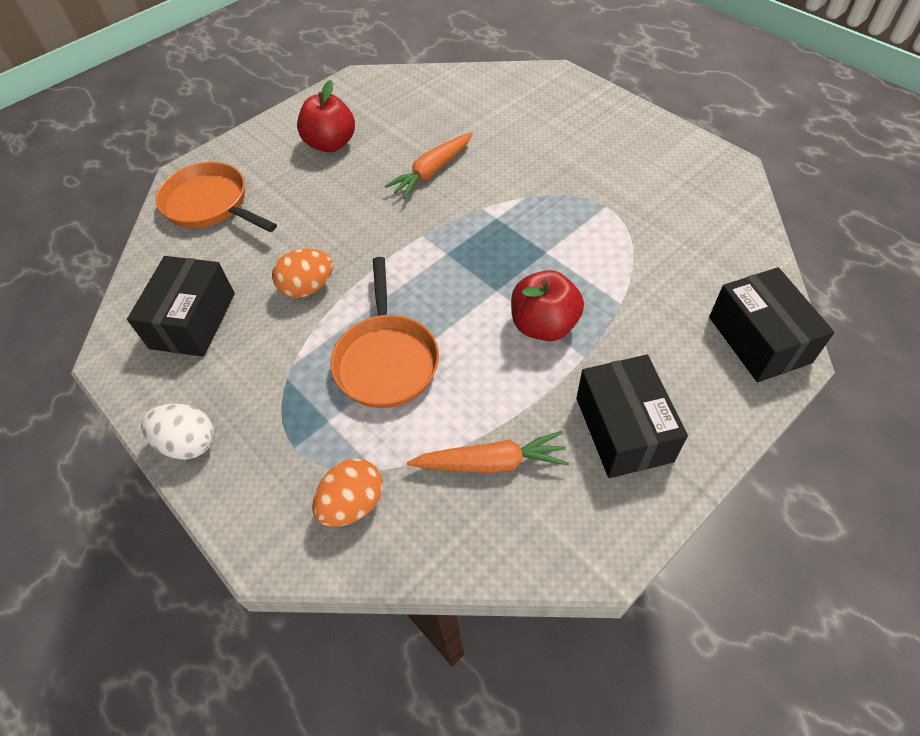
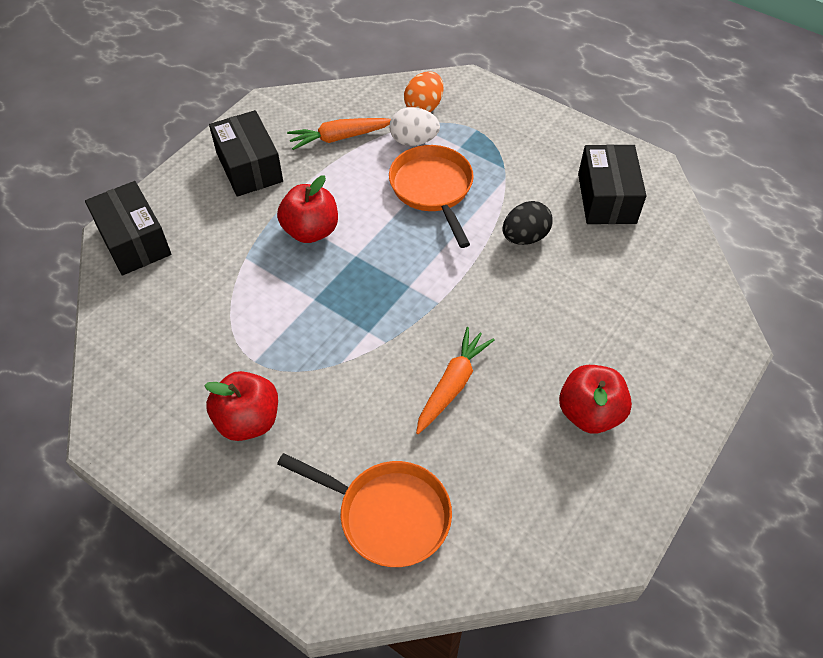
camera: 165 degrees right, 0 degrees up
(188, 443) = (550, 122): white egg -> white egg (413, 141)
(210, 204) = (674, 310): orange pan -> orange pan (388, 515)
(307, 288) = (525, 237): orange egg -> black egg
(609, 165) = (248, 420): none -> red apple

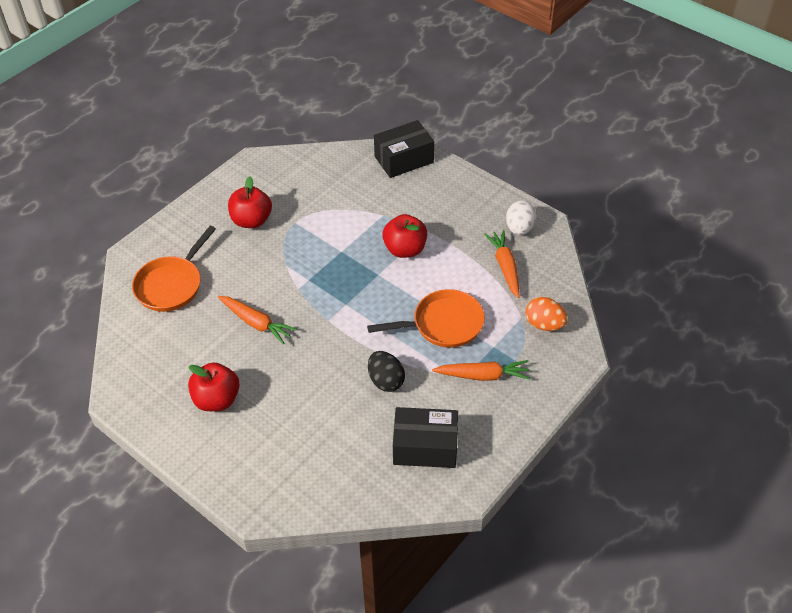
camera: 95 degrees right, 5 degrees down
(249, 167) = (473, 214): black box -> none
(413, 141) = (501, 315): white egg -> white egg (519, 228)
(502, 154) = (483, 375): none -> orange carrot

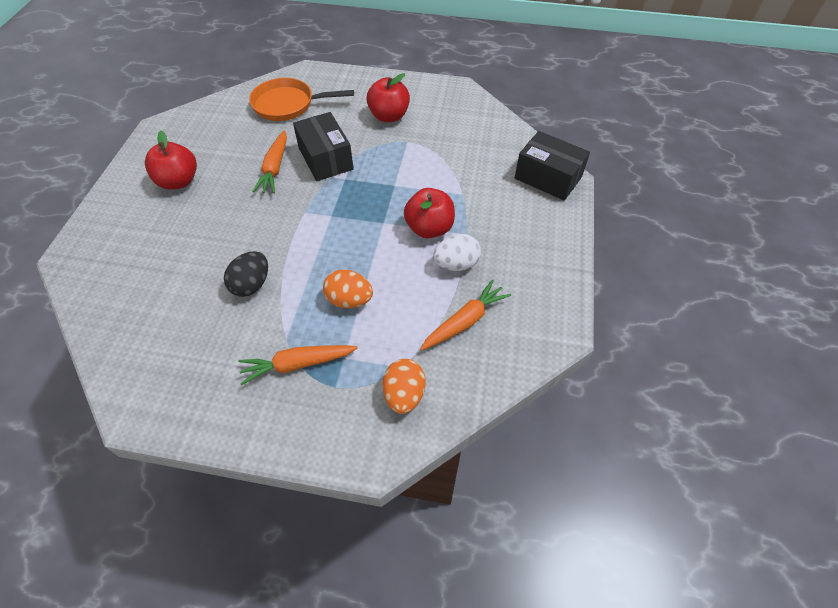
camera: 60 degrees right, 5 degrees up
(425, 447) = (180, 352): black box -> black box (325, 158)
(443, 324) = (349, 300): orange pan -> orange egg
(483, 375) = (297, 364): orange carrot -> orange carrot turned 105 degrees clockwise
(519, 228) = (532, 311): white egg -> white egg (456, 264)

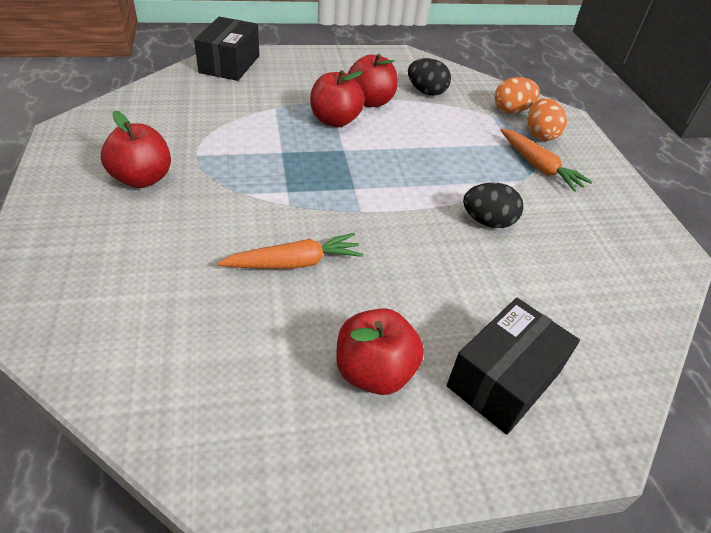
camera: 115 degrees left, 10 degrees down
(288, 104) = (126, 298): orange pan -> none
(325, 158) = (255, 217): black box -> black box (504, 379)
(349, 300) = (453, 152): orange egg -> orange egg (540, 134)
(456, 264) = (370, 101): white egg -> red apple
(465, 321) = (426, 92): orange carrot -> black egg

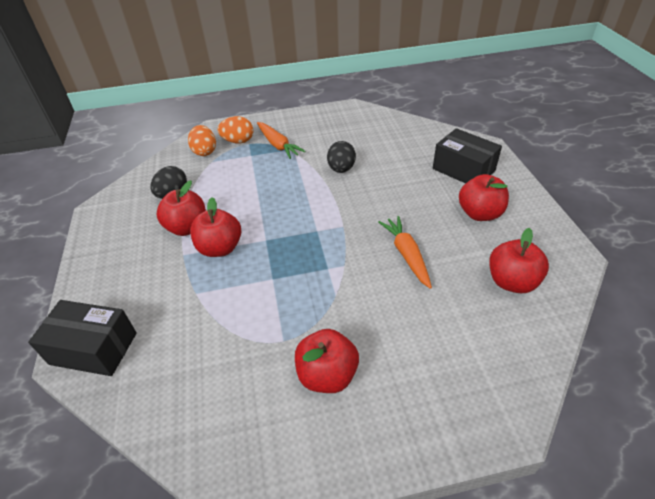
camera: 85 degrees left, 0 degrees up
(211, 371) = (511, 282): none -> red apple
(538, 167) = (278, 145): orange carrot -> orange carrot turned 90 degrees clockwise

